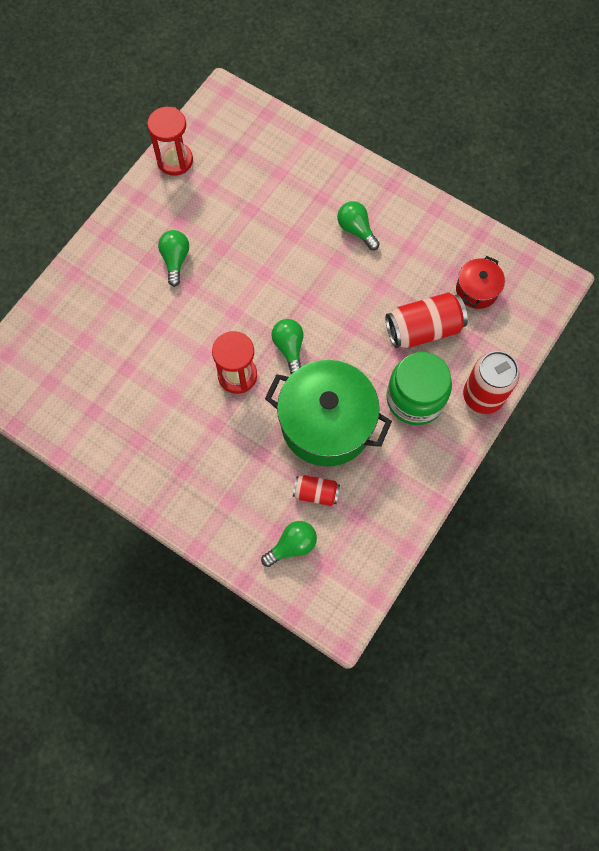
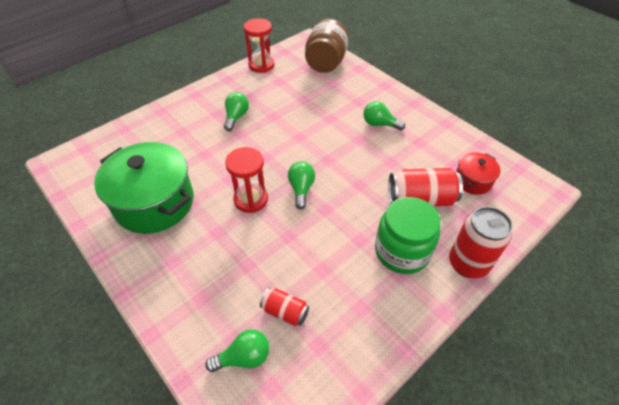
camera: 15 degrees right, 20 degrees down
(261, 137) = (326, 63): none -> brown jar
(326, 423) = (314, 253): green pot -> green pot (154, 203)
(356, 230) = (379, 124): green light bulb -> green light bulb turned 45 degrees counterclockwise

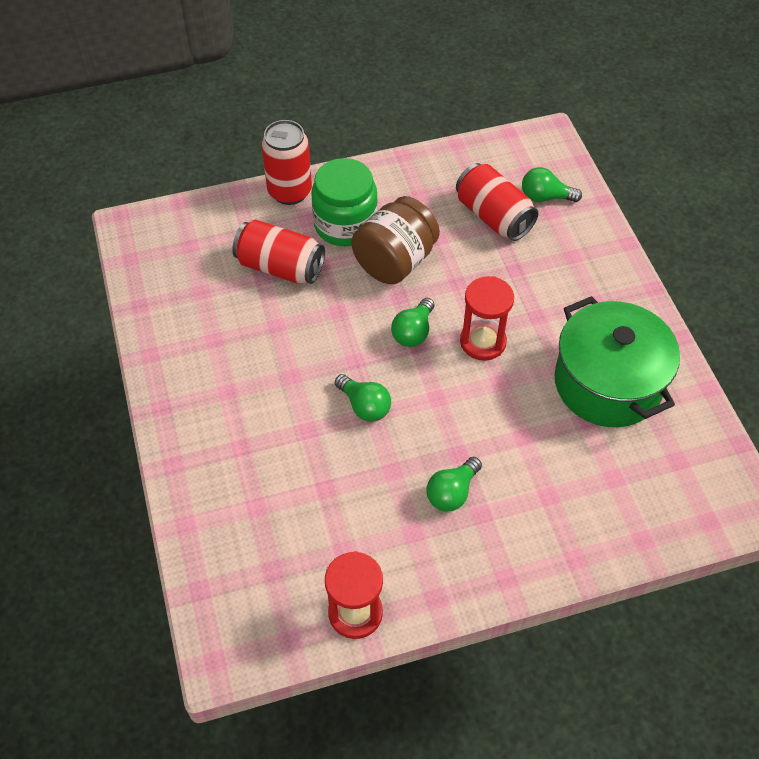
camera: 155 degrees left, 5 degrees up
(285, 311) = (493, 216): red can -> red can, size x1.76
(326, 63) = (233, 565): brown jar -> brown jar (395, 261)
(379, 124) = (243, 390): green light bulb -> green light bulb (364, 406)
(473, 181) = (199, 264): red pot -> none

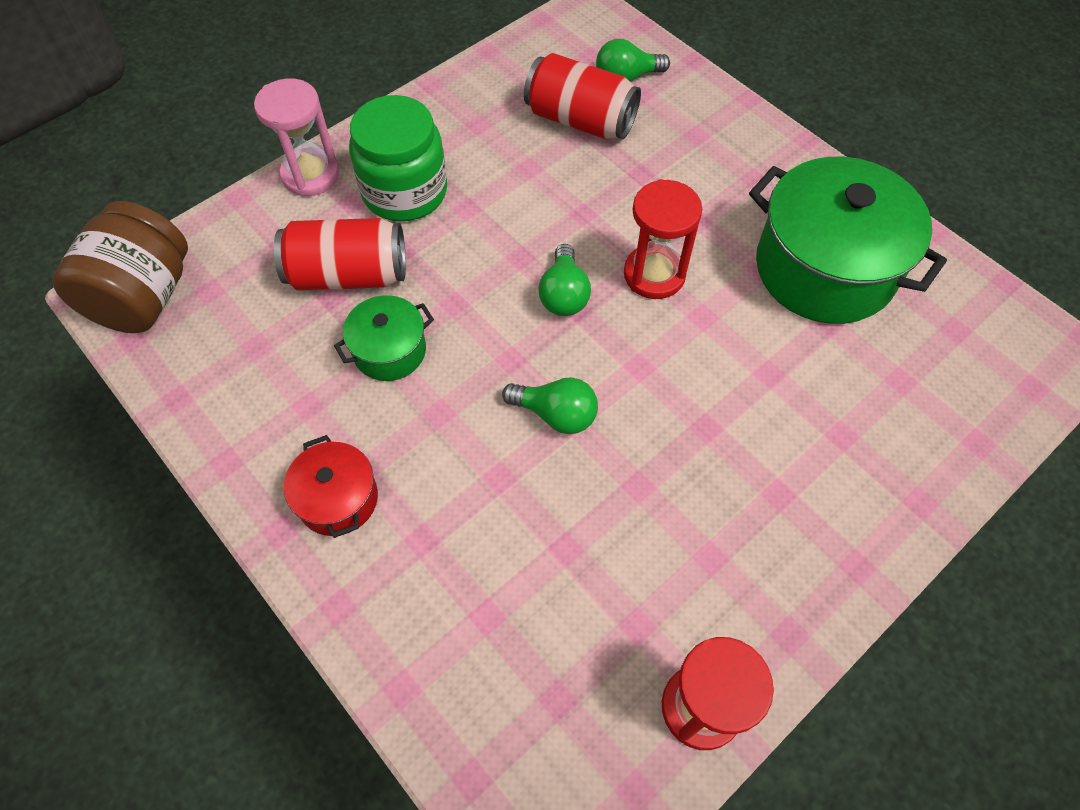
camera: 25 degrees left, 5 degrees up
(204, 403) = (338, 499): none -> red pot
(281, 325) = (389, 351): none -> green pot
(290, 192) = (310, 175): red can -> pink hourglass
(395, 261) = (492, 215): brown jar -> brown jar (144, 297)
(452, 492) = (728, 482): green light bulb -> none

